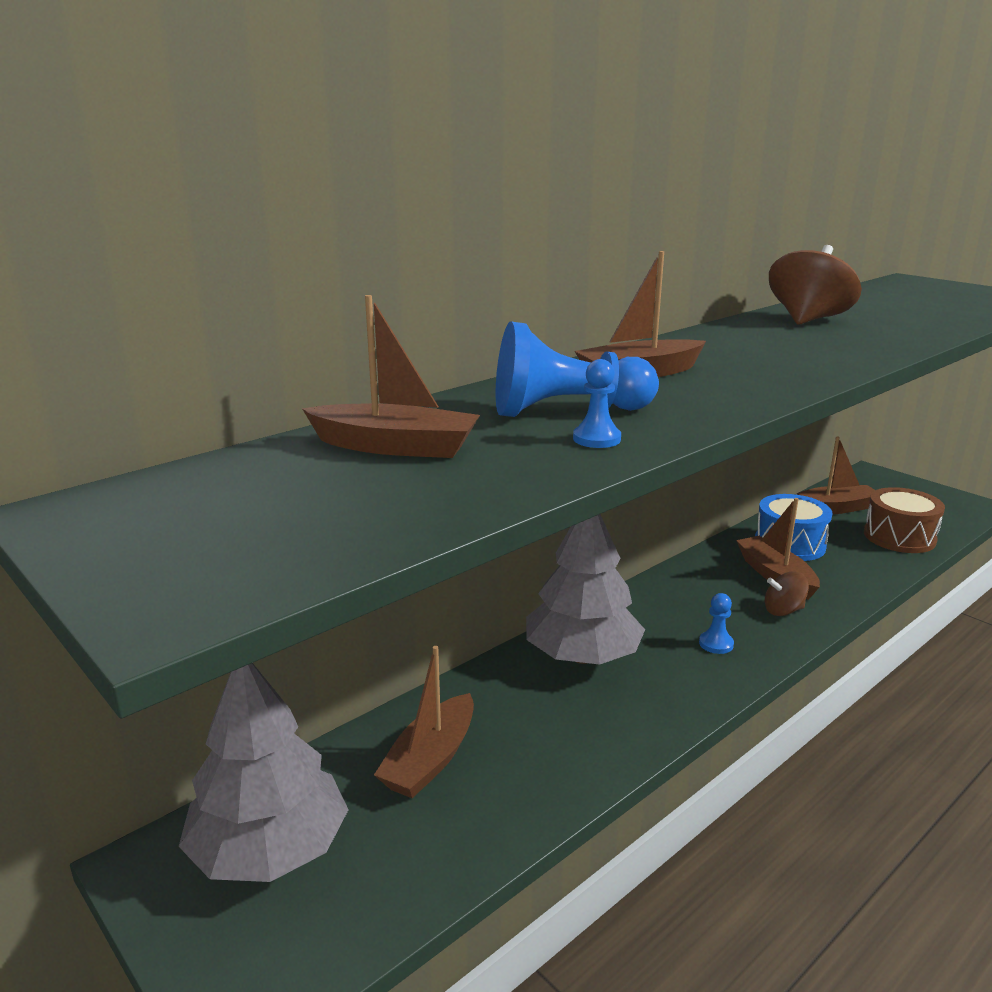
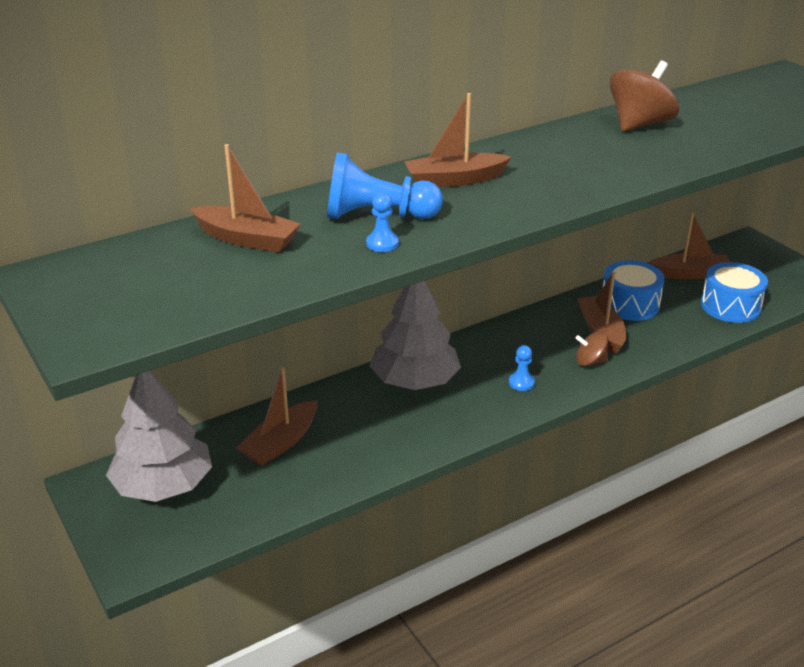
camera: 10 degrees right, 10 degrees up
(899, 537) = (730, 306): brown drum -> blue drum

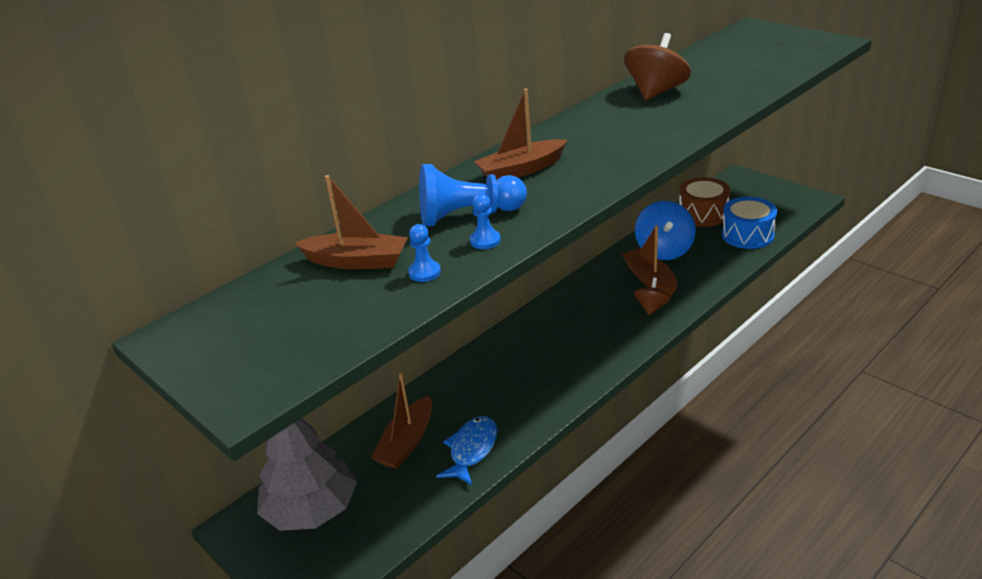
camera: 10 degrees left, 0 degrees up
(343, 464) = (472, 450): none -> blue fish
(415, 382) = (507, 358): grey tree -> none
(521, 383) = (600, 339): blue pawn -> blue pawn (424, 272)
(590, 361) = (651, 307): brown spinning top -> brown spinning top turned 120 degrees clockwise
(629, 304) = (664, 250): blue drum -> blue spinning top
(690, 274) = (703, 214): brown boat -> brown drum

